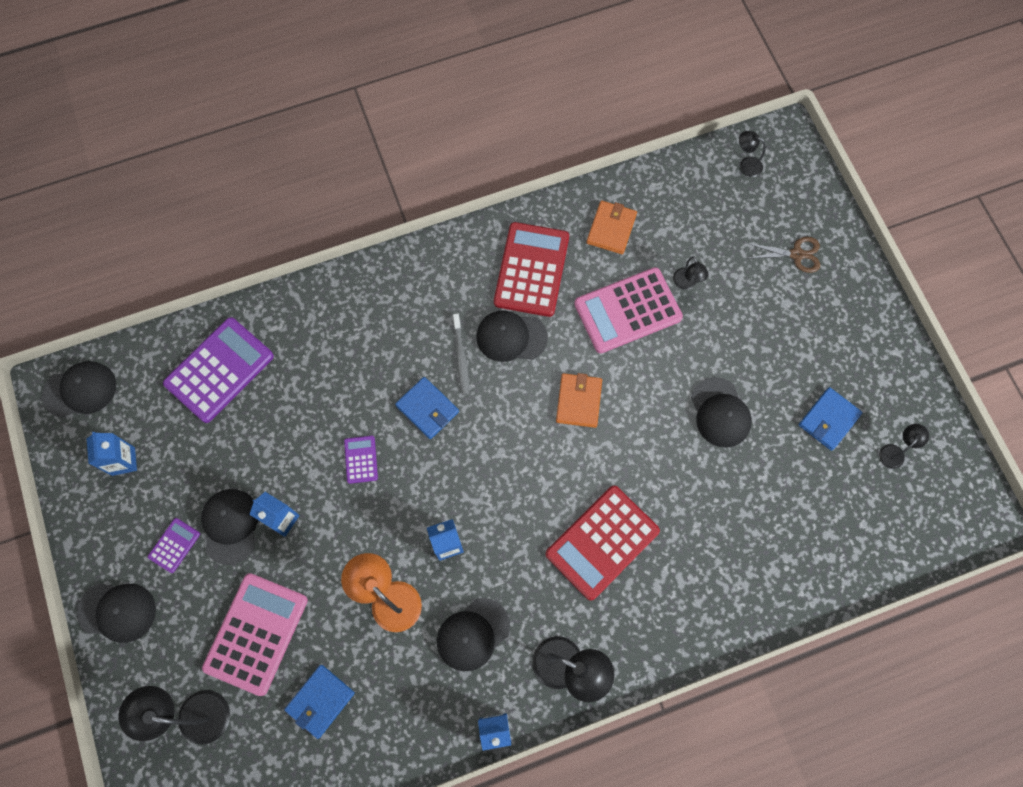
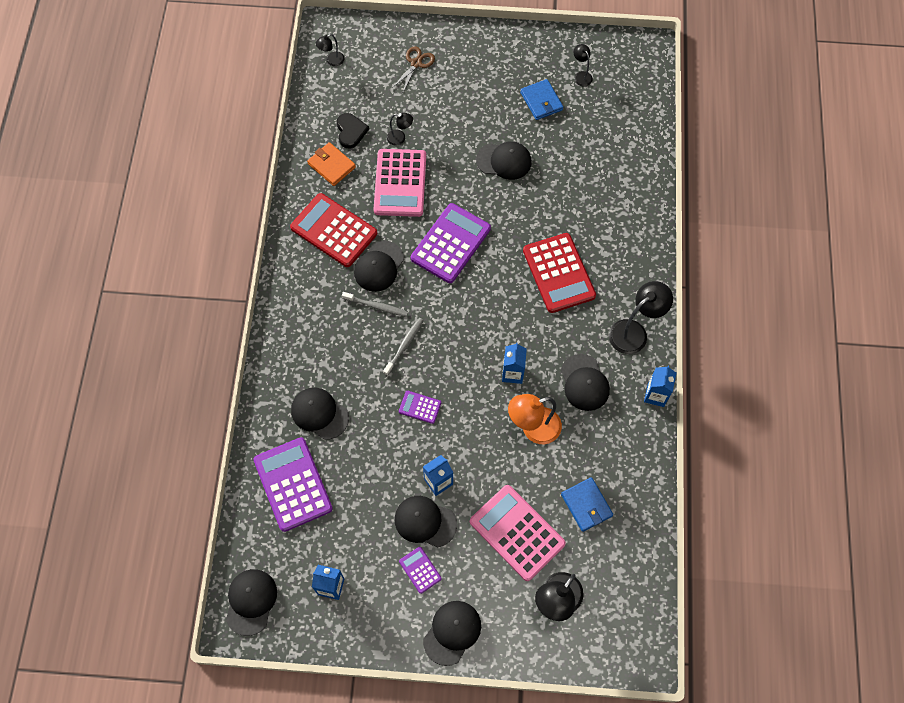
camera: 65 degrees left, 5 degrees down
(309, 359) = (319, 413): none -> black cap
(427, 409) = (404, 345): blue wallet -> grey toothbrush
(578, 401) = (451, 243): orange wallet -> purple calculator
(665, 228) = (351, 131): none -> black heart

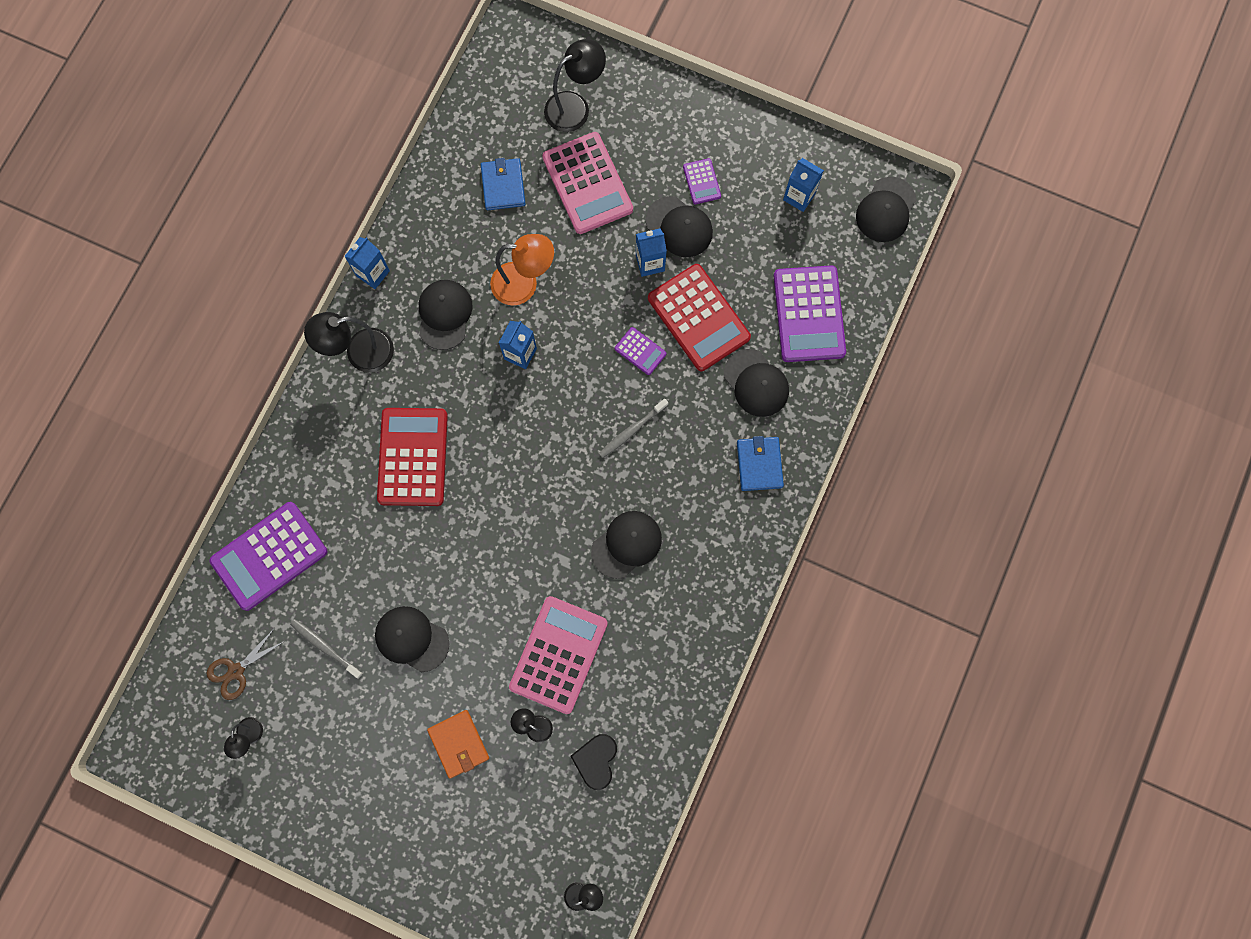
camera: 160 degrees left, 10 degrees up
(331, 165) = (639, 715): orange wallet -> orange wallet (458, 744)
(334, 230) = (666, 615): red calculator -> red calculator (698, 318)
(376, 306) = (647, 492): grey toothbrush -> grey toothbrush (325, 647)
(416, 63) = (467, 844): brown scissors -> brown scissors (236, 671)
(451, 243) = (527, 544): purple calculator -> purple calculator (269, 556)
(452, 632) = (691, 113): black cap -> none
(541, 101) = (322, 715): blue wallet -> blue wallet (759, 464)

